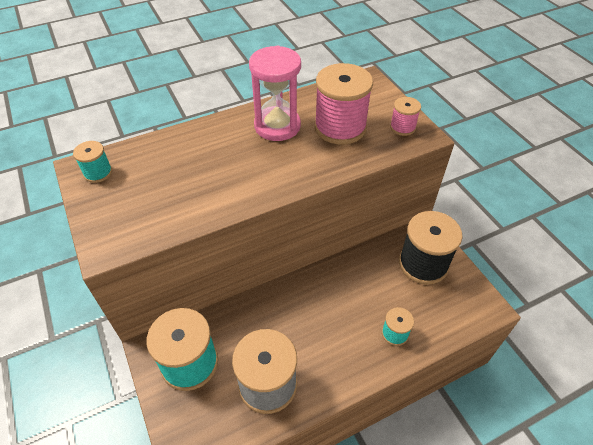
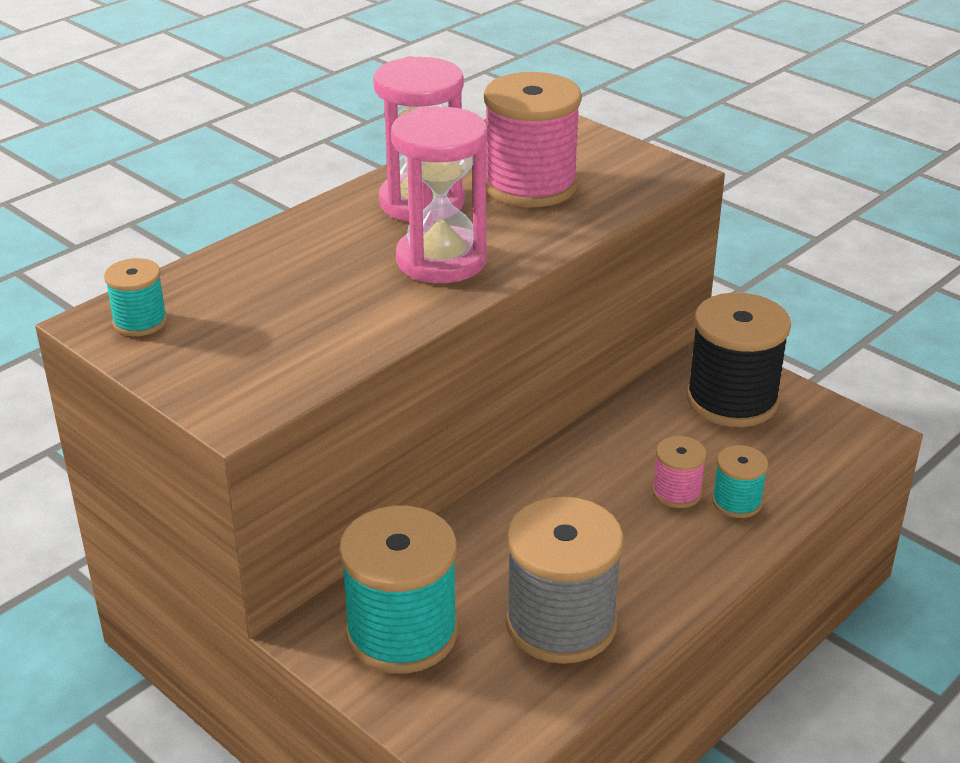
camera: 20 degrees left, 15 degrees down
(265, 169) = (441, 260): none -> pink hourglass
(402, 127) = (632, 167): pink spool -> pink spool (676, 492)

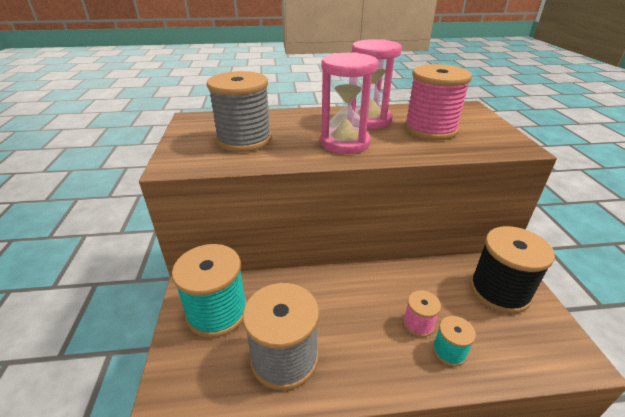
camera: 40 degrees right, 0 degrees up
(140, 322) = (202, 122): turquoise spool -> none
(277, 321) = (244, 140): none -> grey spool

